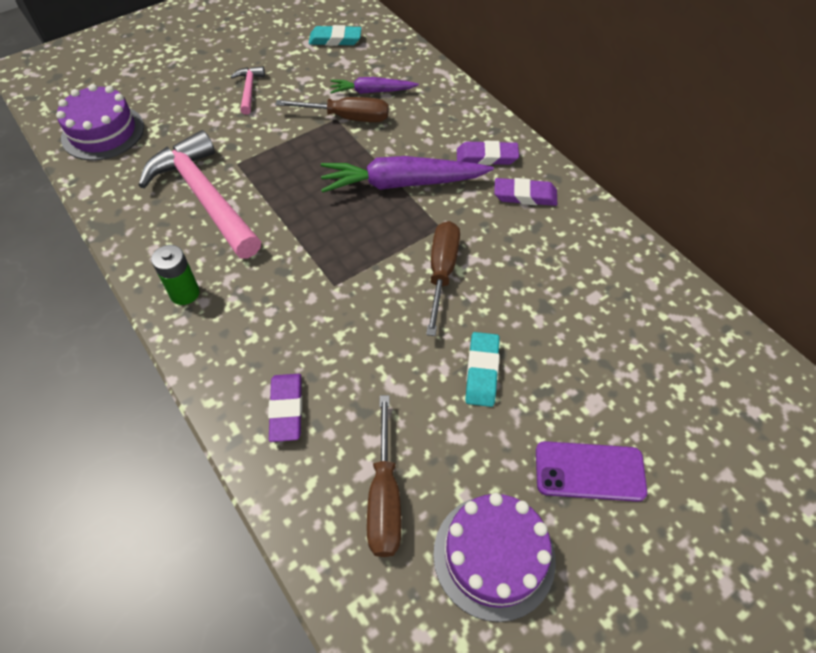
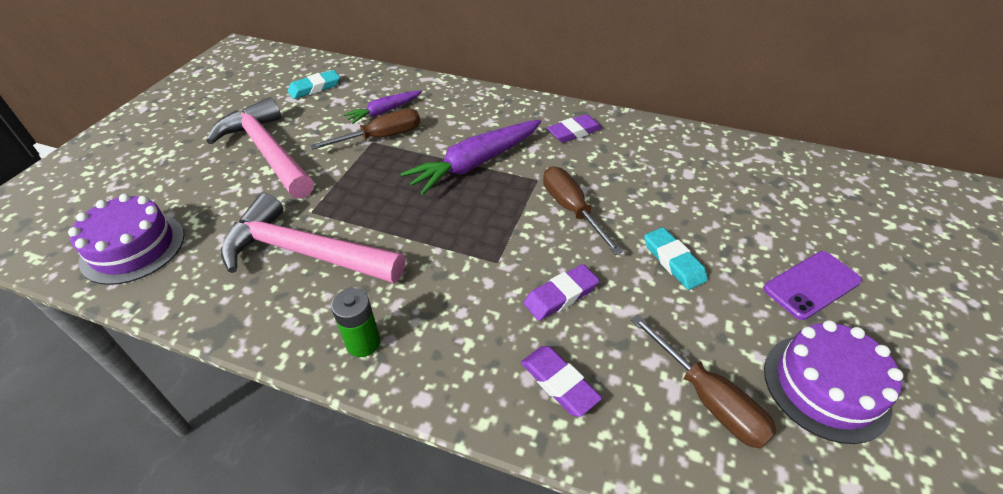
camera: 35 degrees left, 10 degrees down
(249, 90) = (267, 151): pink hammer -> pink hammer, size x2.25
(486, 157) = (520, 119): purple eraser -> purple eraser (560, 295)

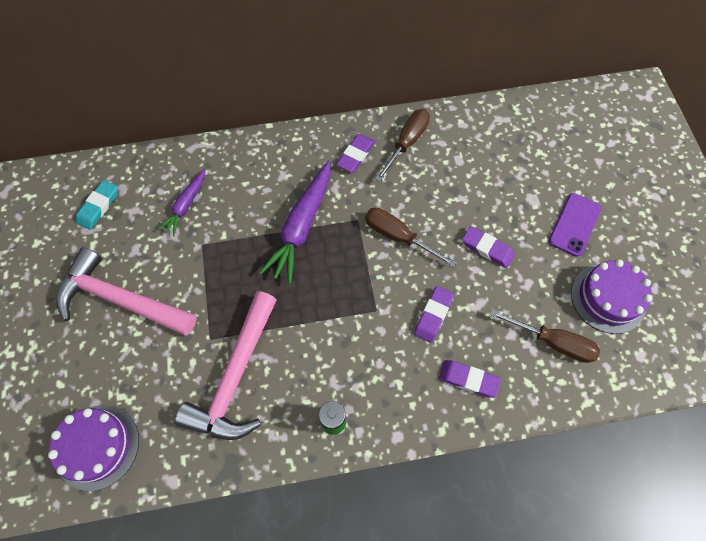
camera: 30 degrees left, 20 degrees up
(304, 252) = (236, 377): pink hammer -> pink hammer turned 60 degrees counterclockwise
(382, 137) = (206, 235): brown screwdriver -> brown screwdriver (407, 143)
(673, 261) = (487, 249): turquoise eraser -> purple eraser

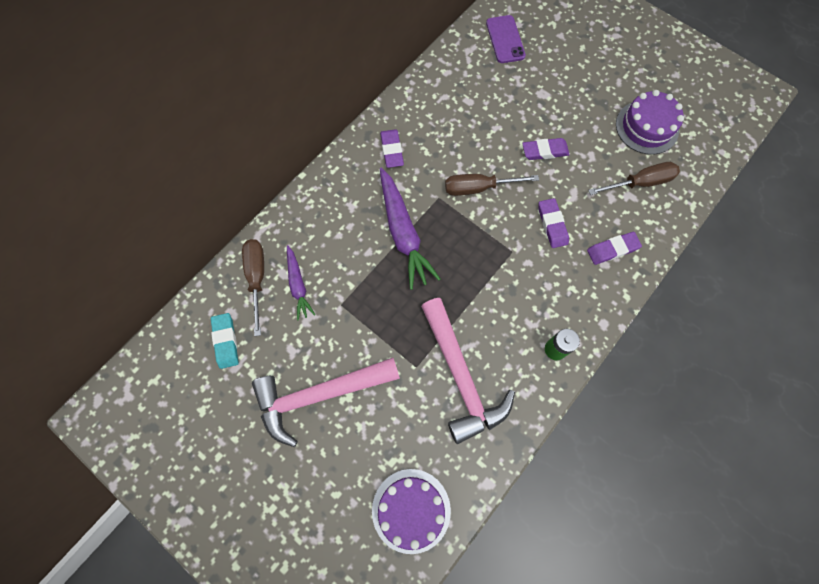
camera: 40 degrees left, 5 degrees up
(407, 143) = (420, 114): brown screwdriver -> brown screwdriver (257, 278)
(574, 224) = (584, 92): purple phone -> purple phone (505, 39)

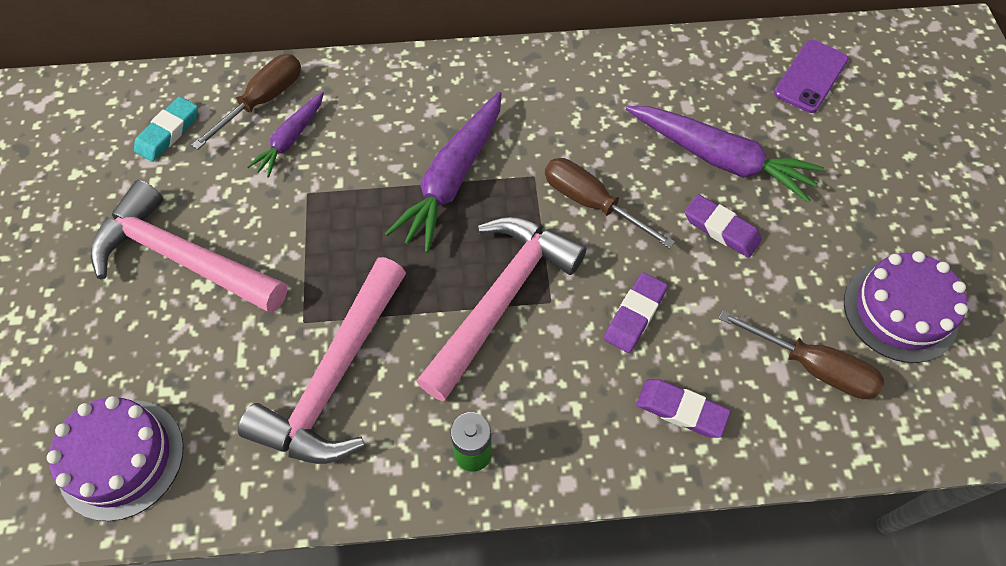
camera: 45 degrees right, 10 degrees down
(392, 150) = (539, 90): purple eraser -> none
(490, 270) = (501, 299): none -> pink hammer
(509, 116) = (720, 159): none -> purple carrot

